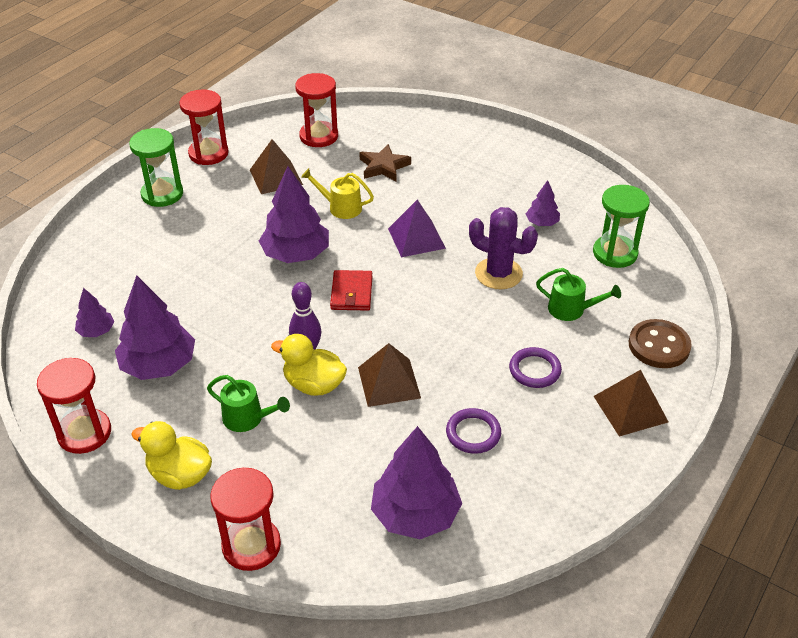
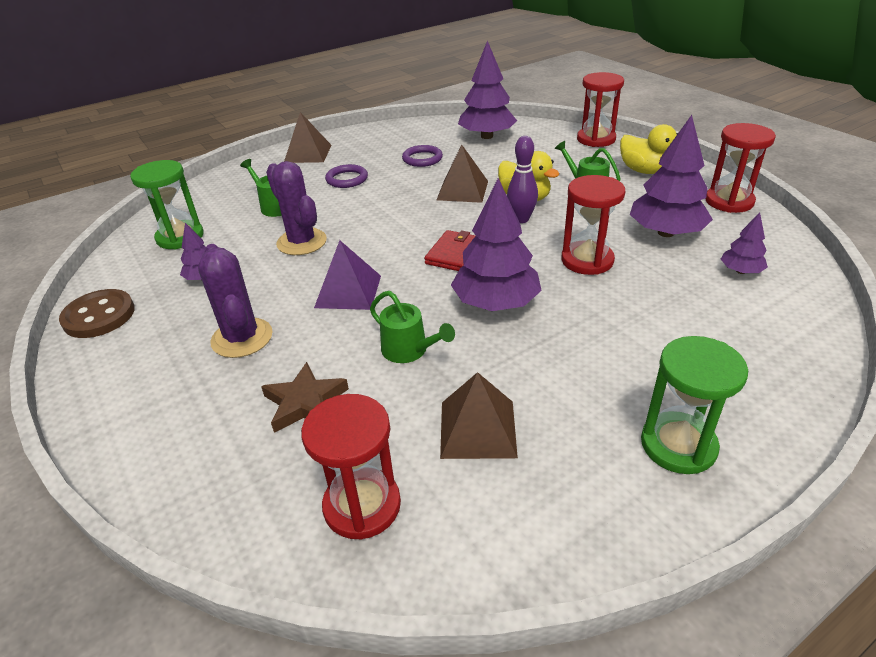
camera: 155 degrees left, 5 degrees down
(208, 153) = (587, 524): red hourglass -> red hourglass (587, 260)
(341, 207) = (409, 350): yellow watering can -> green watering can
(460, 189) = (242, 338): none -> purple cactus
(659, 346) = (243, 176): brown button -> brown button (99, 316)

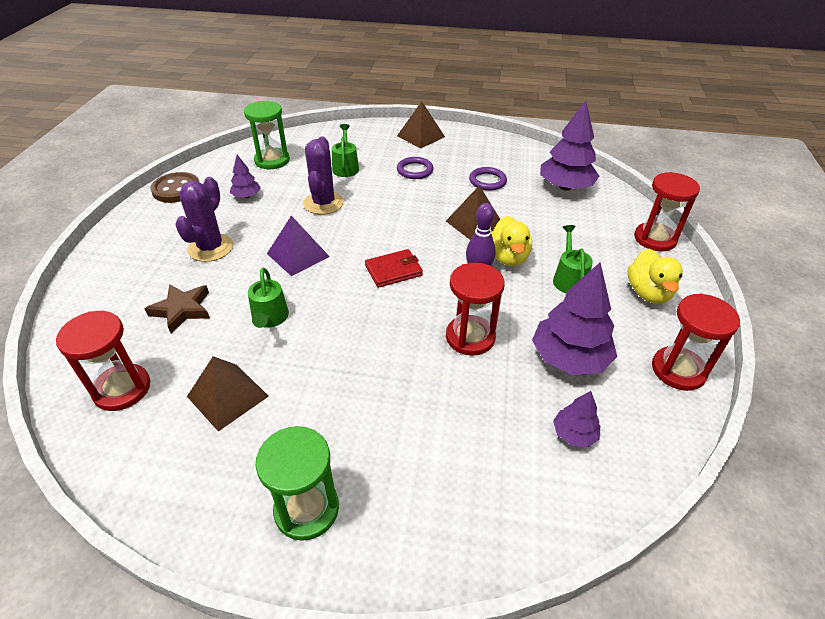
camera: 40 degrees right, 5 degrees up
(495, 303) = (362, 324): purple tree -> none

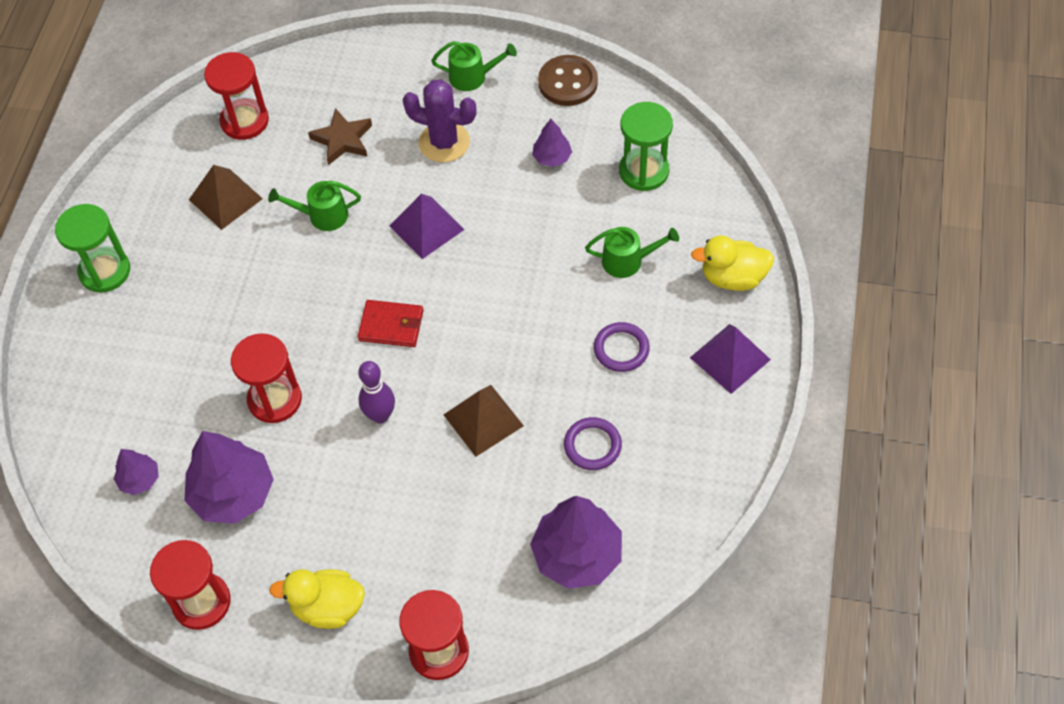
camera: 95 degrees right, 15 degrees up
(323, 203) = (535, 242): purple cactus -> none
(393, 270) = (391, 325): red wallet -> red wallet turned 60 degrees counterclockwise
(421, 136) = (730, 358): brown pyramid -> purple pyramid
(508, 257) = (408, 453): yellow duck -> yellow duck (733, 277)
(569, 279) = (361, 518): green watering can -> green watering can (472, 77)

